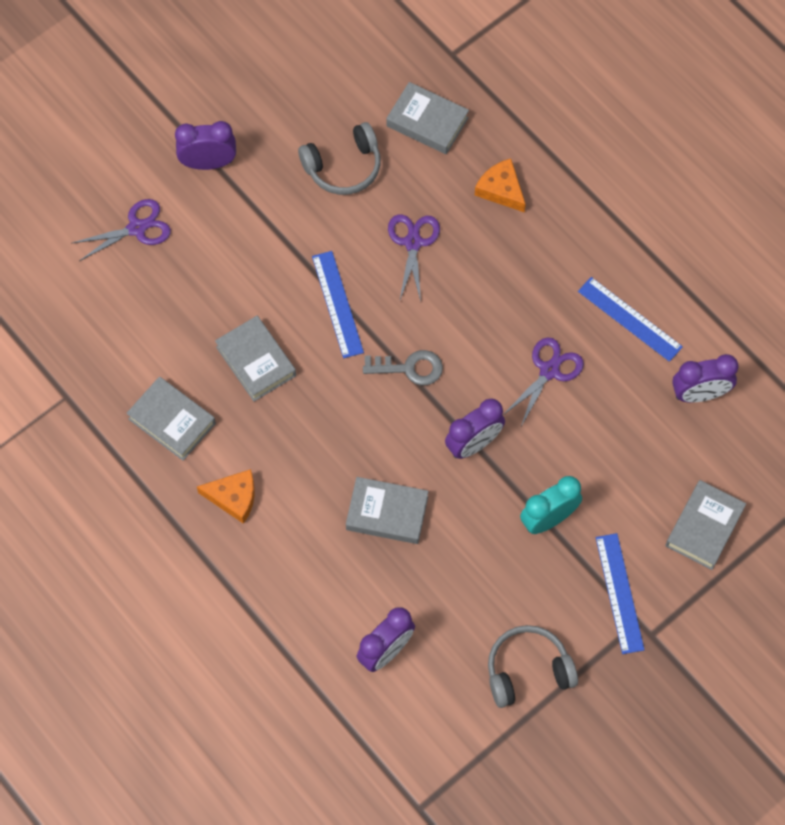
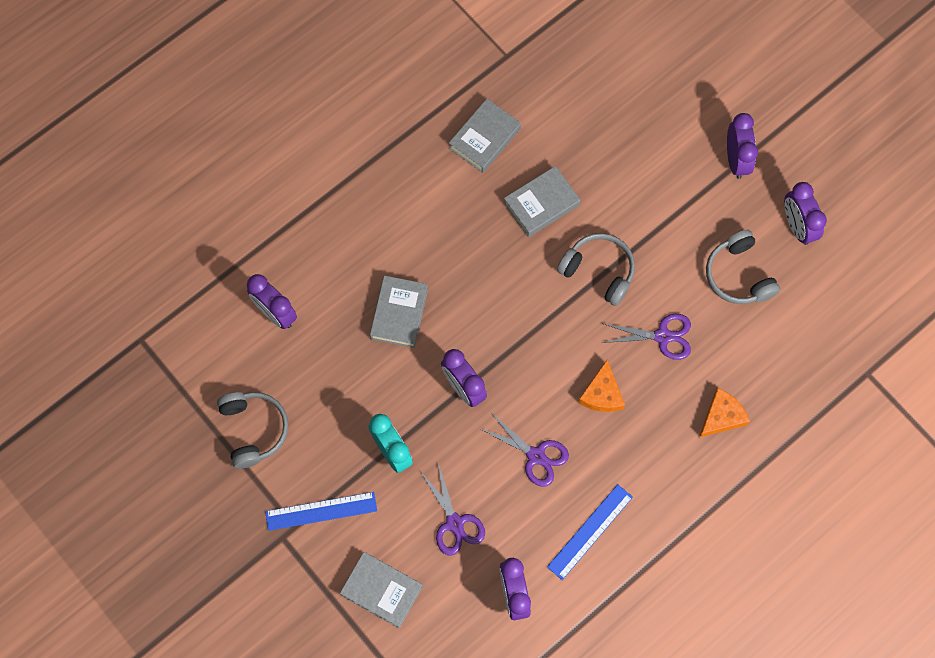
camera: 90 degrees right, 5 degrees up
(137, 228) = (668, 103): purple scissors -> purple scissors (455, 523)
(233, 497) = (415, 189): orange cheese -> orange cheese (602, 394)
(288, 108) = (797, 226): none -> purple clock
(337, 304) = (598, 271): blue ruler -> grey headphones
(410, 368) = (537, 333): grey key -> none
(427, 122) = (791, 349): grey book -> none

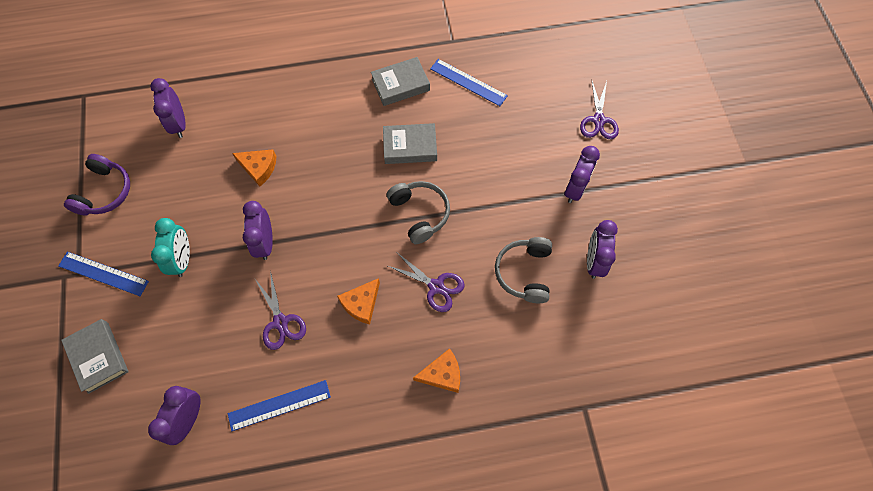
camera: 30 degrees right, 5 degrees down
(253, 430) = (104, 192): grey headphones -> purple headphones
(399, 313) = (259, 168): grey book -> orange cheese
(455, 523) = (186, 338): purple scissors -> purple scissors (599, 120)
(555, 97) = (468, 82): none -> blue ruler

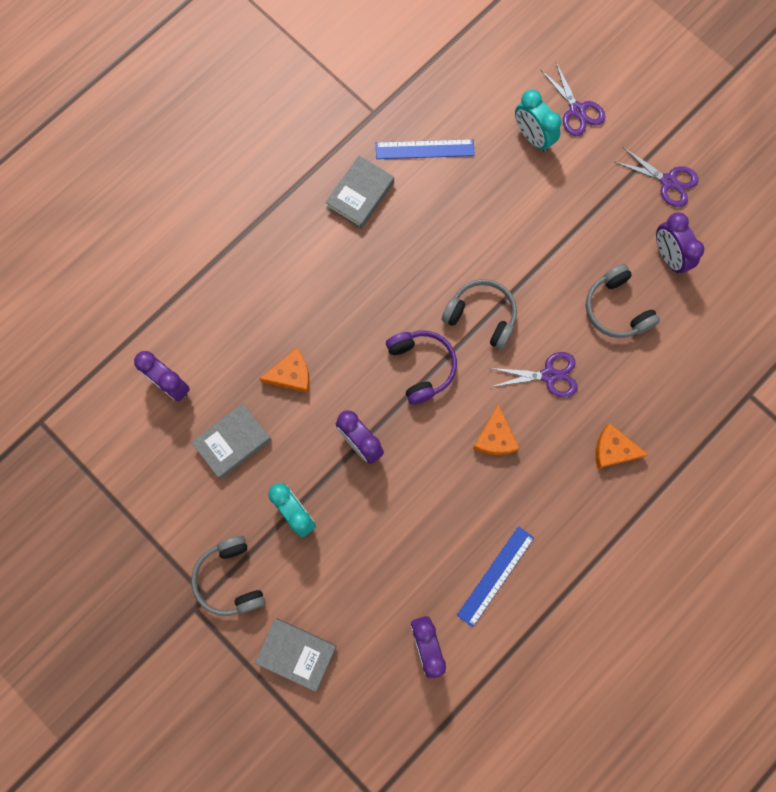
camera: 35 degrees left, 10 degrees up
(103, 274) = (230, 579): blue ruler -> grey headphones
(104, 192) = (157, 503): purple headphones -> purple headphones (421, 367)
(281, 322) = (436, 504): purple scissors -> purple scissors (668, 181)
(410, 147) = (420, 255): grey book -> grey book (233, 442)
(442, 374) = (613, 450): orange cheese -> orange cheese turned 120 degrees counterclockwise
(552, 119) = (532, 137): none -> turquoise clock
(575, 189) = (604, 196): purple clock -> none

